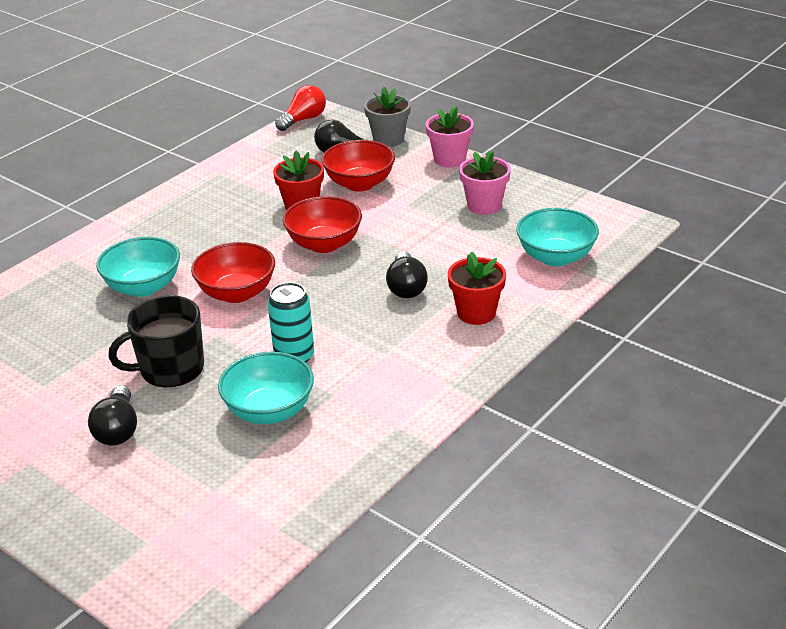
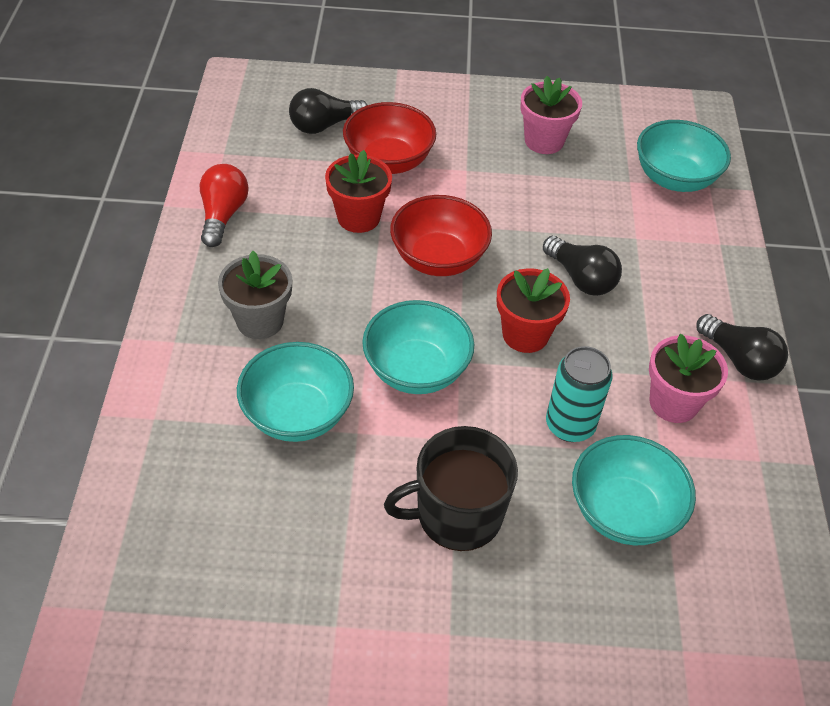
camera: 40 degrees left, 15 degrees up
(118, 429) = (493, 635): black light bulb -> black light bulb (739, 360)
(170, 368) = (457, 514): black mug -> black mug turned 45 degrees clockwise
(237, 293) = (416, 370): red bowl -> turquoise bowl
(303, 120) = (229, 94): red light bulb -> red light bulb (223, 215)
(388, 139) = (355, 89): grey flower pot -> grey flower pot (260, 321)
(449, 159) = (447, 93): pink flower pot -> pink flower pot (673, 403)
(476, 313) = (679, 280): red flower pot -> red flower pot (525, 334)

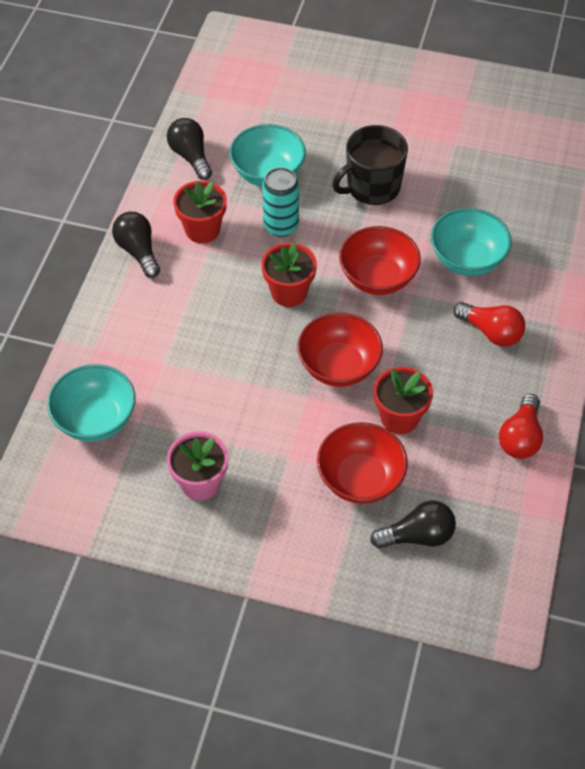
camera: 165 degrees left, 5 degrees up
(260, 321) = (491, 332): grey flower pot -> red light bulb
(416, 370) = (378, 278): turquoise bowl -> red bowl
(457, 514) = (372, 186): black mug -> black mug turned 150 degrees clockwise
(581, 278) = (227, 332): black light bulb -> black light bulb (191, 156)
(673, 403) = (202, 230): pink flower pot -> red flower pot

